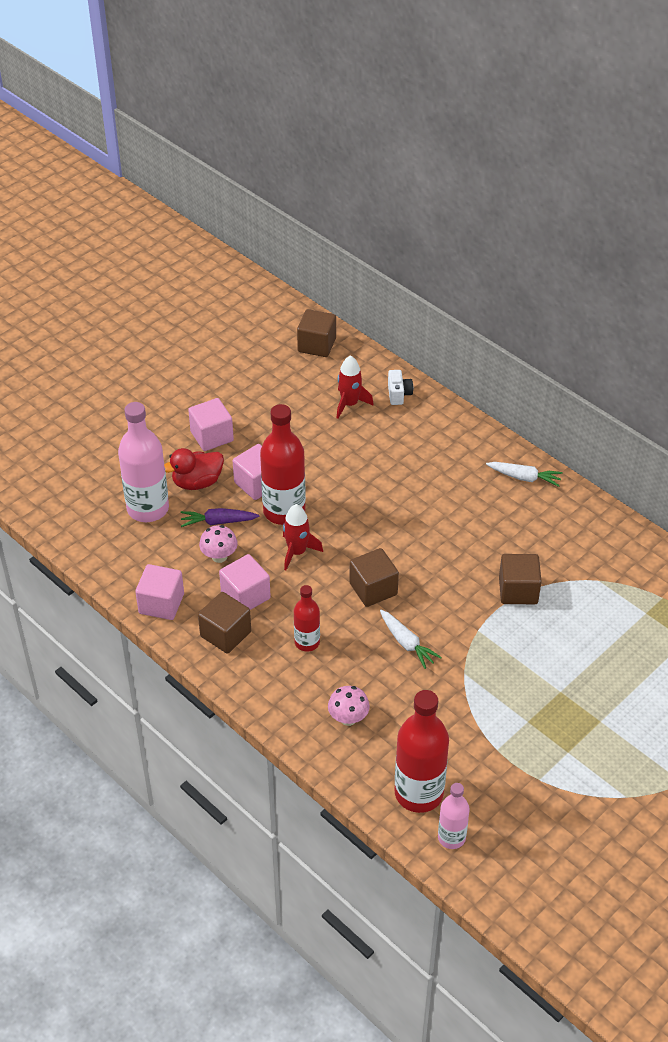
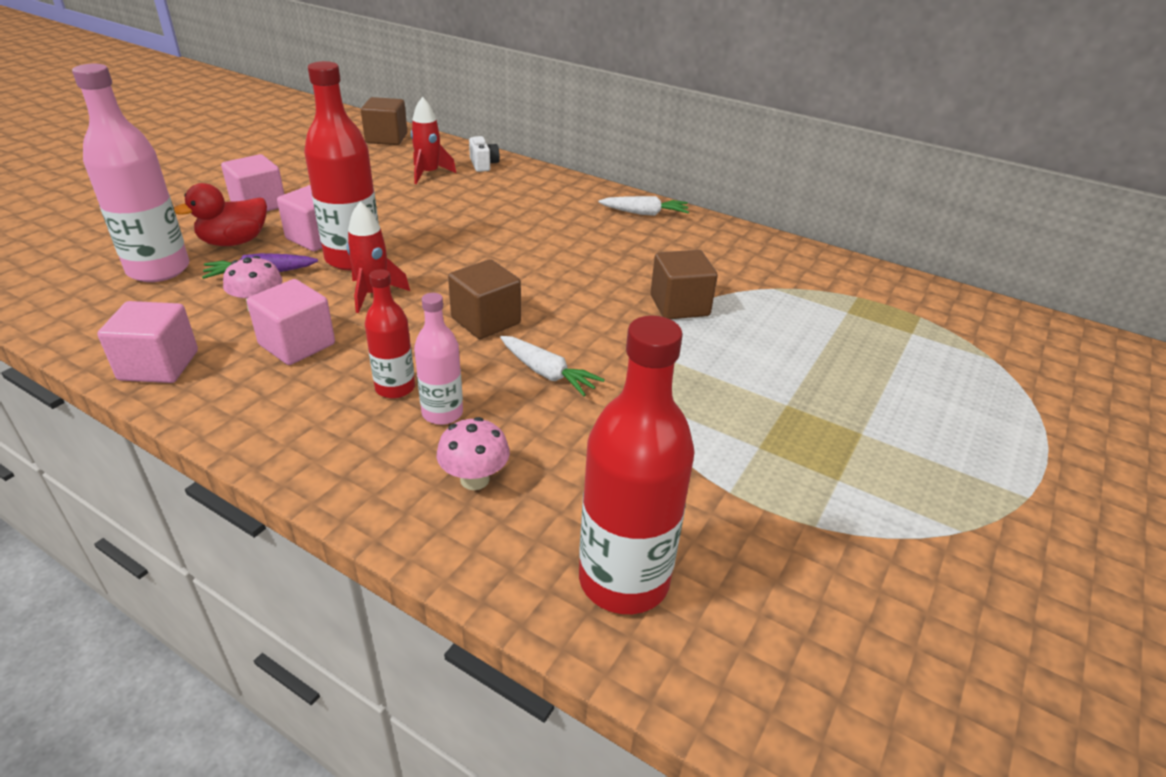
camera: 15 degrees left, 10 degrees down
(225, 634) = (262, 391): brown cube -> none
(451, 837) = (709, 652): pink bottle -> pink bottle (442, 413)

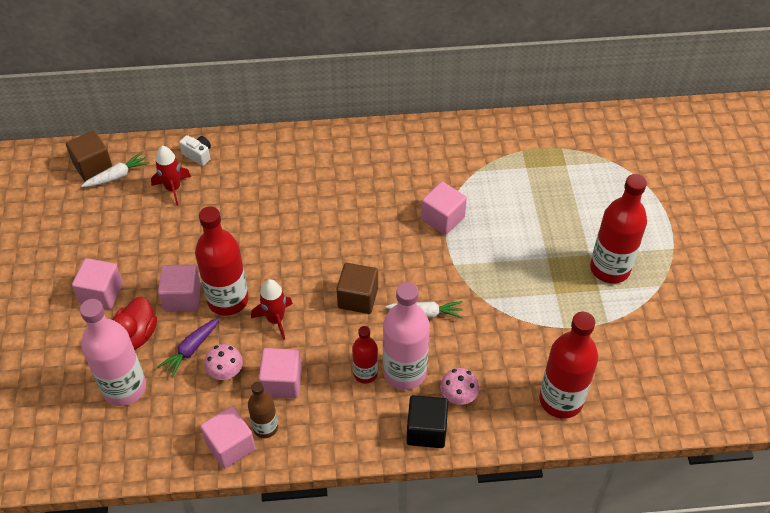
camera: 35 degrees left, 15 degrees up
(217, 371) = (265, 427): none -> brown bottle
(382, 489) = (426, 430): none -> black cube
(442, 413) = (404, 372): pink bottle -> pink bottle, size x1.79
(645, 213) = (351, 144): white carrot -> white carrot (117, 176)
(679, 306) = (442, 218): brown cube -> pink cube
(881, 464) = (609, 269): none -> red bottle

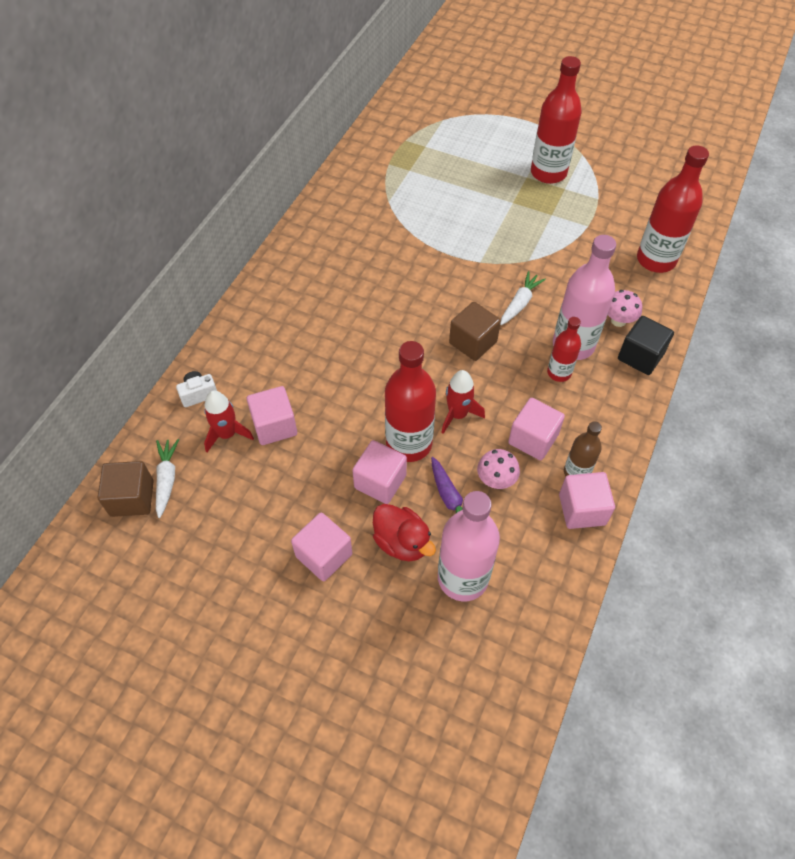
camera: 60 degrees left, 5 degrees up
(442, 218) = (424, 246): pink cube -> pink cube (274, 426)

